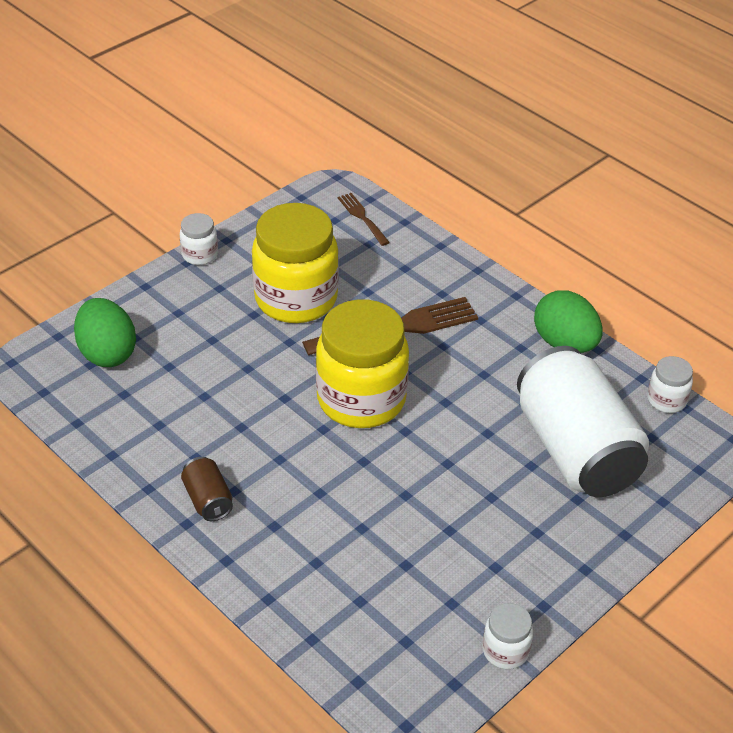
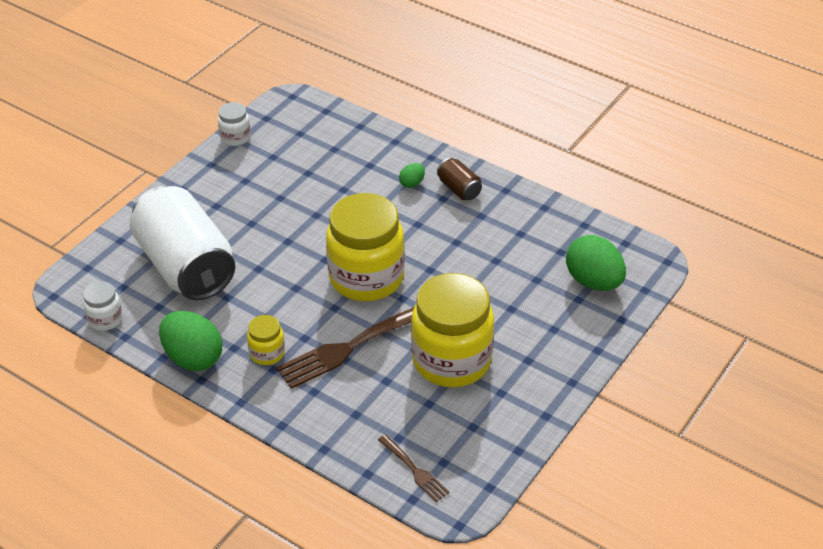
camera: 170 degrees right, 0 degrees up
(200, 255) = (563, 392): white jar -> none
(267, 520) = (412, 183): none -> green egg
(485, 335) = (267, 353): none -> yellow jar

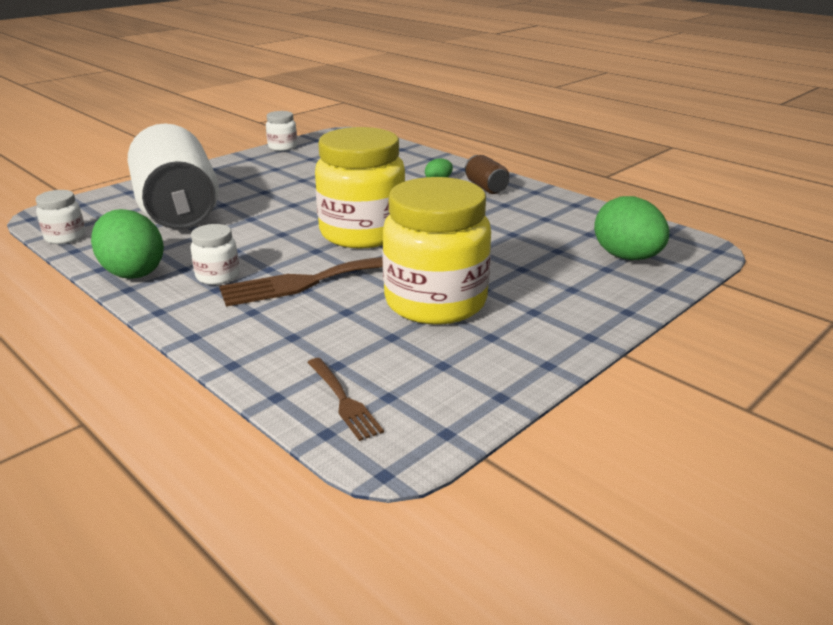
camera: 10 degrees right, 15 degrees down
(267, 353) = (218, 276): yellow jar -> white jar

